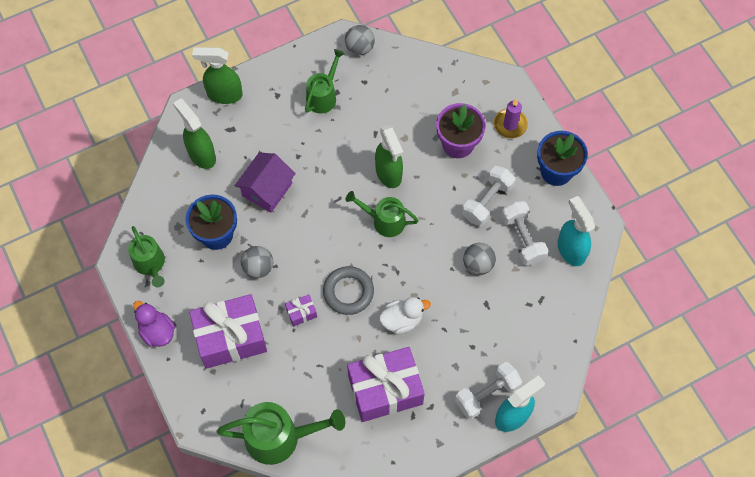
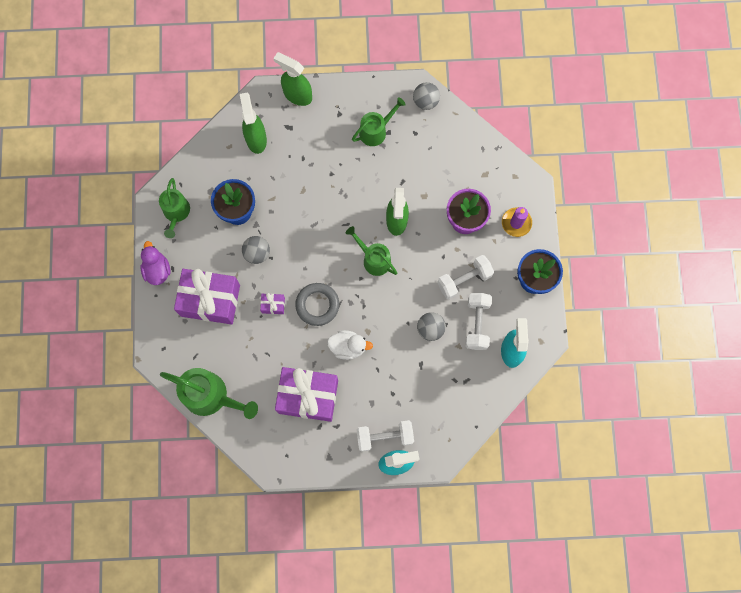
camera: 25 degrees right, 10 degrees up
(267, 189) = (294, 191): purple house -> none

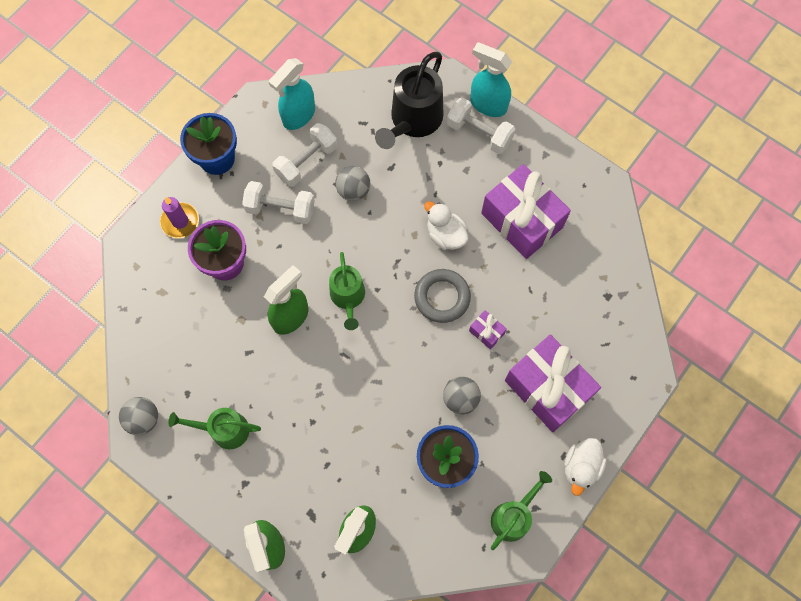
camera: 140 degrees left, 5 degrees down
(157, 270) = (581, 467): purple duck -> white duck
(211, 396) = (617, 292): green watering can -> none
(435, 409) = (413, 121): none -> black watering can

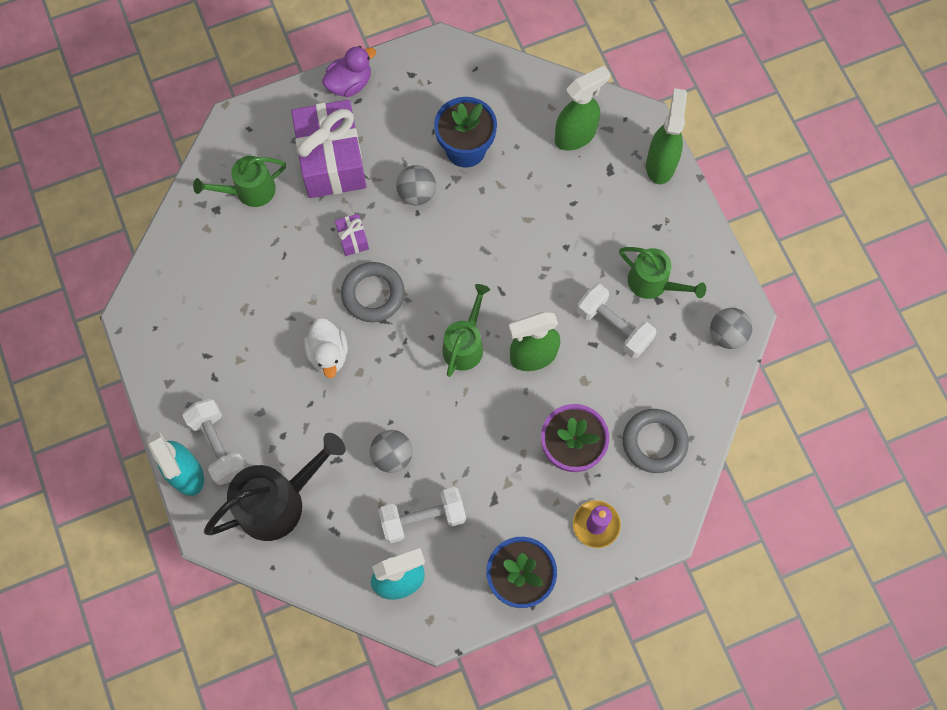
camera: 150 degrees left, 0 degrees up
(164, 302) = (654, 442): none -> grey ring
(280, 209) = (481, 478): white dumbbell -> white dumbbell (613, 327)
(513, 516) = (434, 78): green watering can -> green watering can (249, 191)
(522, 220) = (243, 327): purple gift -> none
(581, 467) = (350, 84): white duck -> purple duck

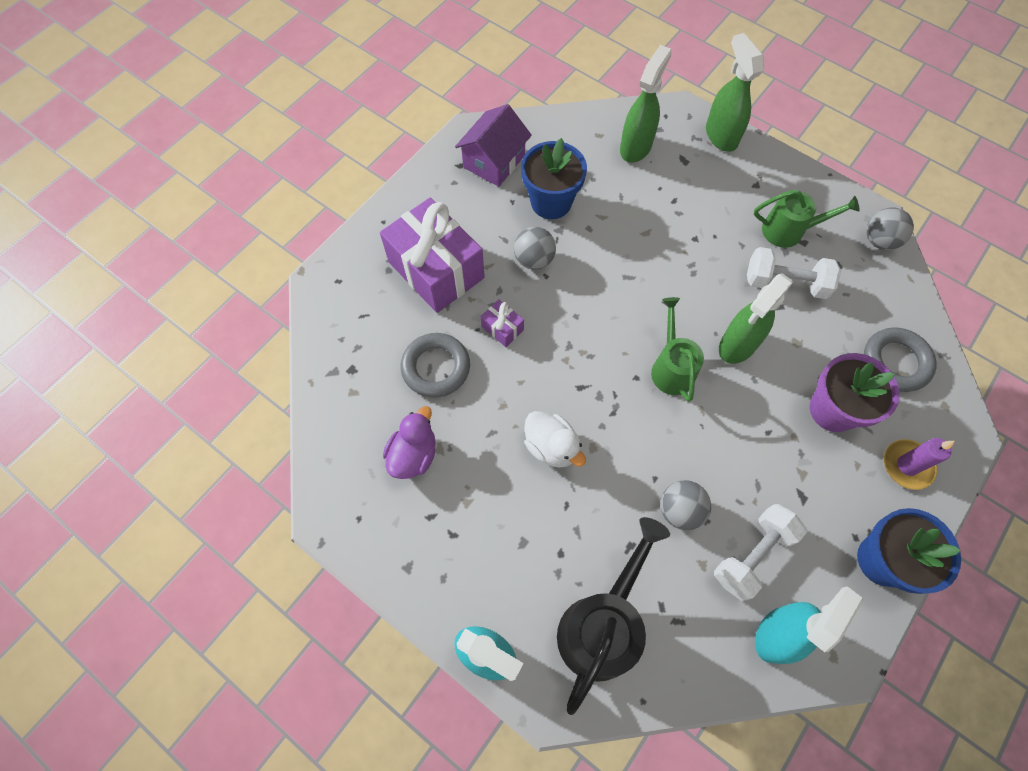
camera: 30 degrees left, 5 degrees down
(219, 446) = (503, 603): white dumbbell -> none
(249, 191) = (374, 336): green watering can -> none
(350, 84) = (409, 198): purple duck -> purple duck (413, 455)
(373, 294) = (555, 368): grey ring -> grey ring (436, 367)
(442, 86) = (494, 161): none -> purple house

